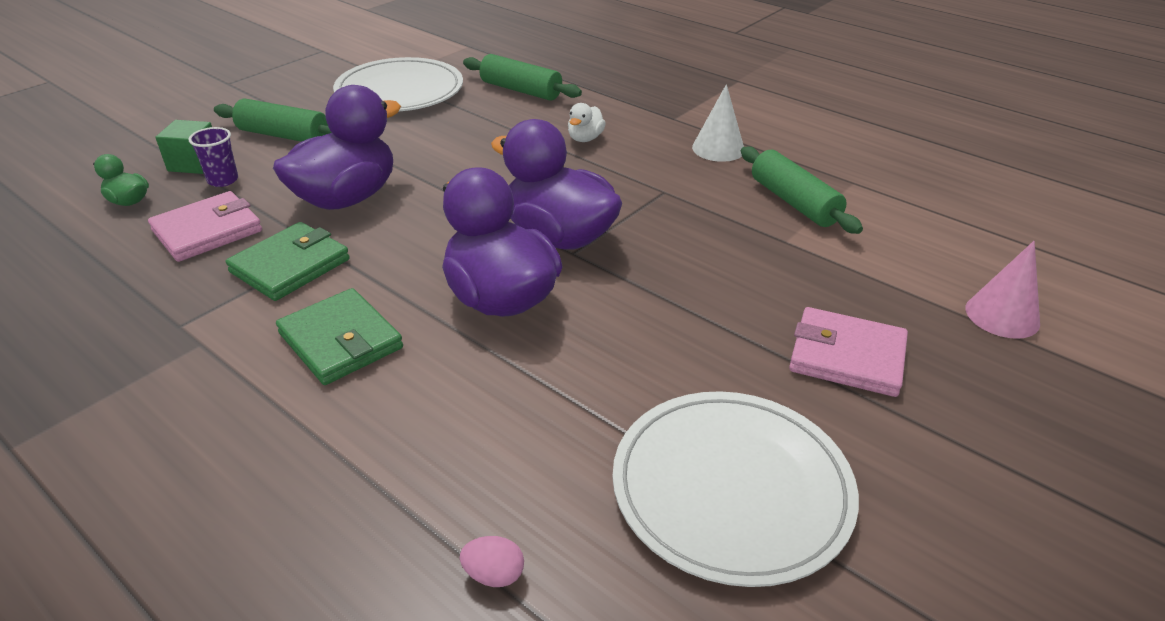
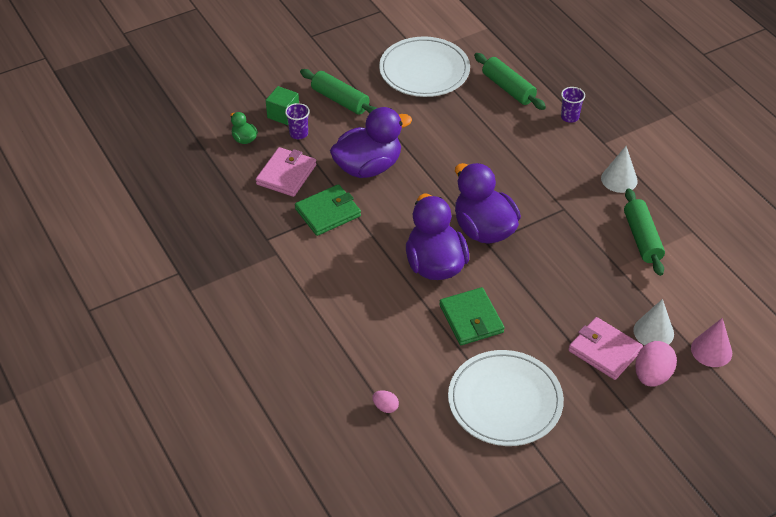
camera: 20 degrees right, 10 degrees up
(207, 231) = (286, 174): pink wallet -> pink wallet turned 45 degrees counterclockwise
(341, 341) = (345, 270): green wallet -> green wallet (471, 319)
(585, 138) = (533, 149): white duck -> none
(615, 103) = (569, 117): none -> purple cup
(899, 311) = (653, 332): none -> white cone
(947, 374) = (652, 375): none -> pink egg

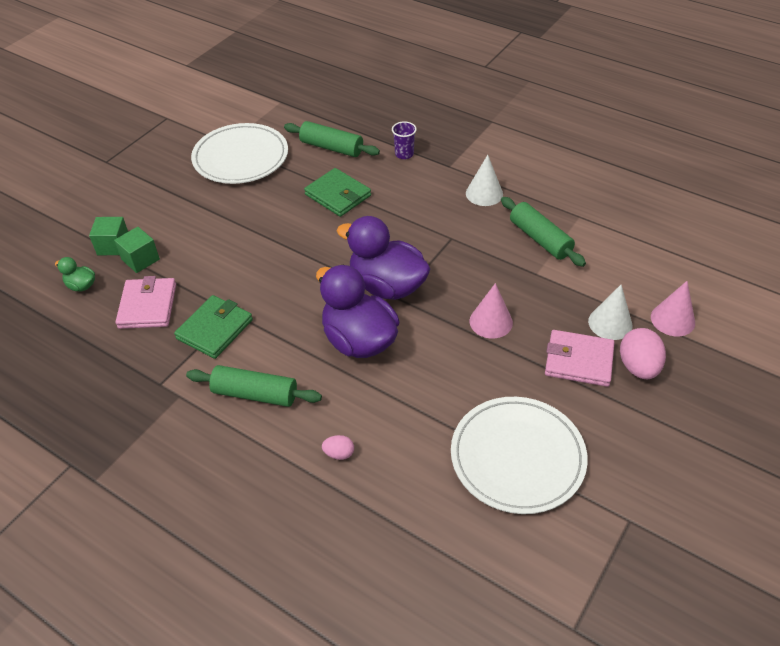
camera: 25 degrees left, 0 degrees up
(299, 133) = (140, 259): purple cup -> green cube
(340, 100) = (168, 212): green rolling pin -> green rolling pin (255, 394)
(368, 167) = (233, 267): purple duck -> none
(385, 407) = (396, 522): pink egg -> pink egg (339, 454)
(471, 319) = (429, 382): green wallet -> green wallet (338, 195)
(552, 291) = (491, 321): none -> pink cone

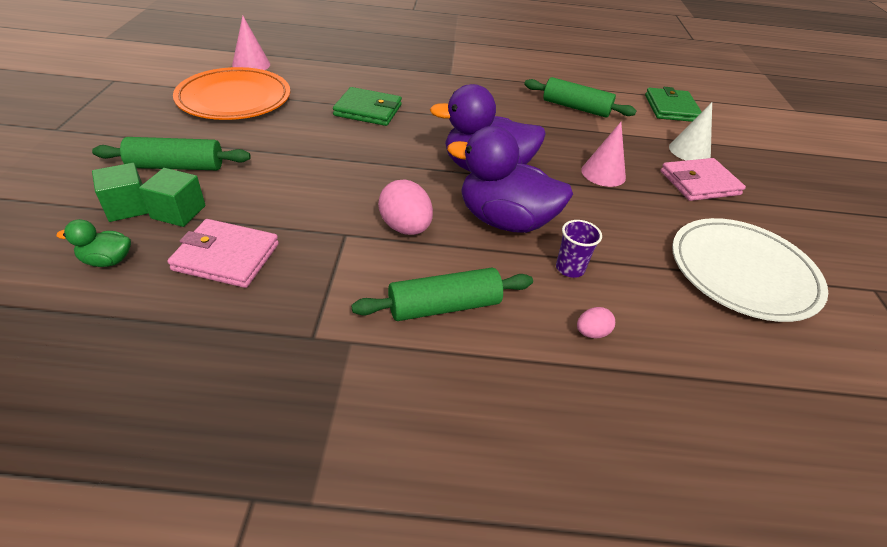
camera: 35 degrees left, 5 degrees down
(148, 306) = (226, 257): pink wallet -> pink wallet turned 45 degrees counterclockwise
(215, 329) = (336, 256): green wallet -> green wallet (671, 108)
(241, 157) = (234, 99): white plate -> orange plate
(331, 148) = (327, 77): green rolling pin -> green rolling pin (176, 166)
(404, 154) = (402, 71): purple cup -> purple cup (570, 268)
(484, 193) = (499, 86): white cone -> none
(638, 367) = (743, 175): pink egg -> pink egg (405, 228)
(672, 319) = (726, 138): pink cone -> pink cone (251, 64)

